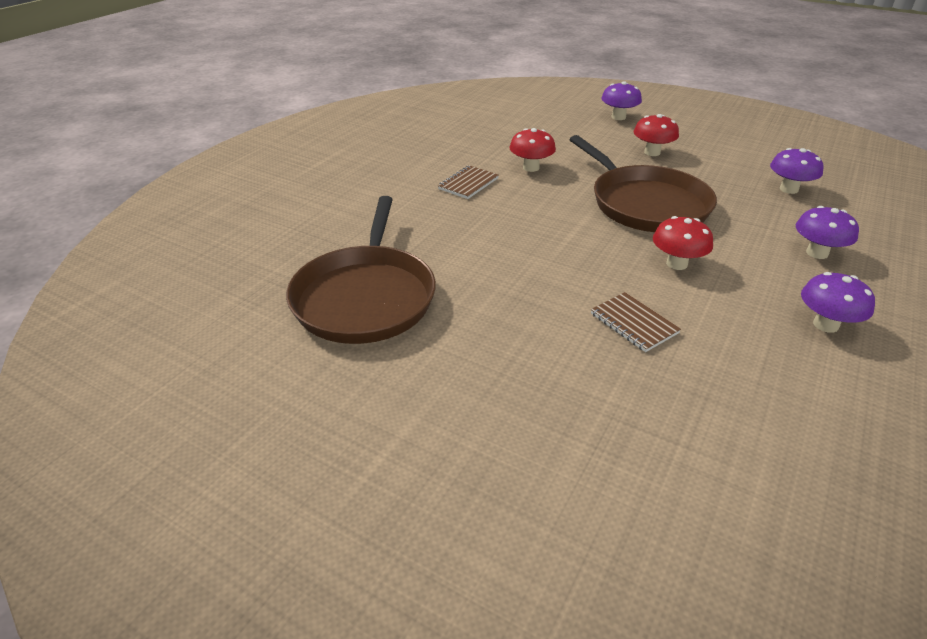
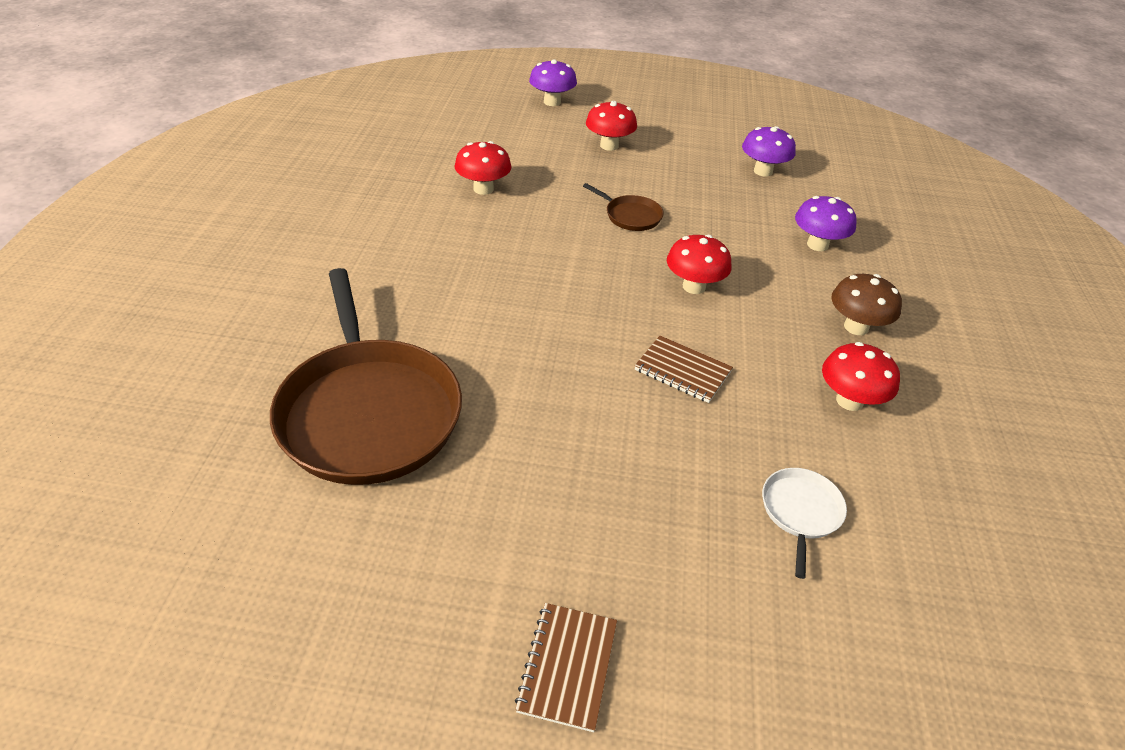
camera: 25 degrees left, 5 degrees up
(468, 184) = (419, 225): brown notebook -> brown notebook (568, 667)
(645, 204) = (630, 216): brown pan -> brown pan, size x0.42
(691, 458) = (800, 512): none -> white pan
(788, 382) = (849, 401): none -> red mushroom
(825, 325) = (856, 327): purple mushroom -> brown mushroom

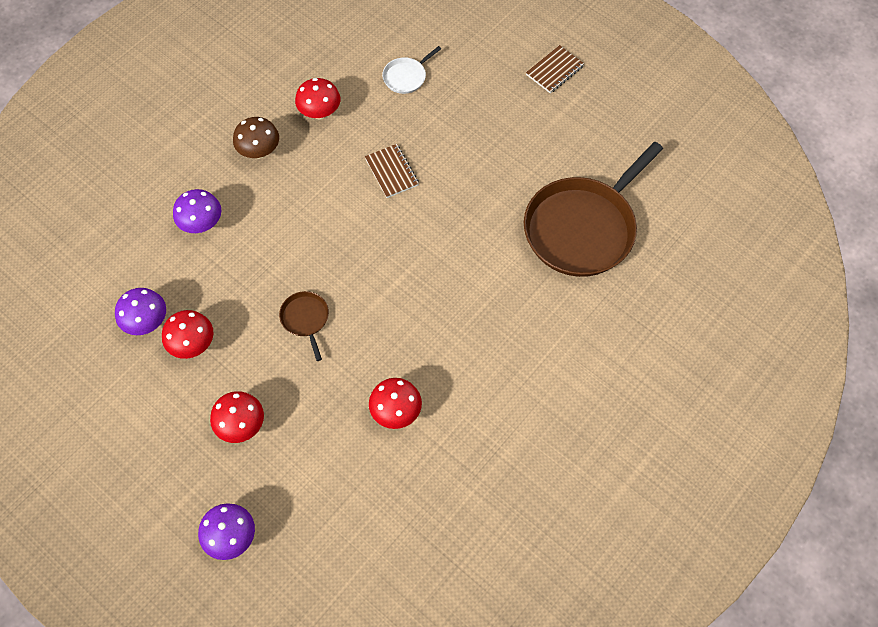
camera: 145 degrees left, 20 degrees up
(368, 412) = (583, 228): brown pan -> brown pan turned 150 degrees counterclockwise
(694, 286) = (325, 228): red mushroom -> red mushroom (193, 344)

